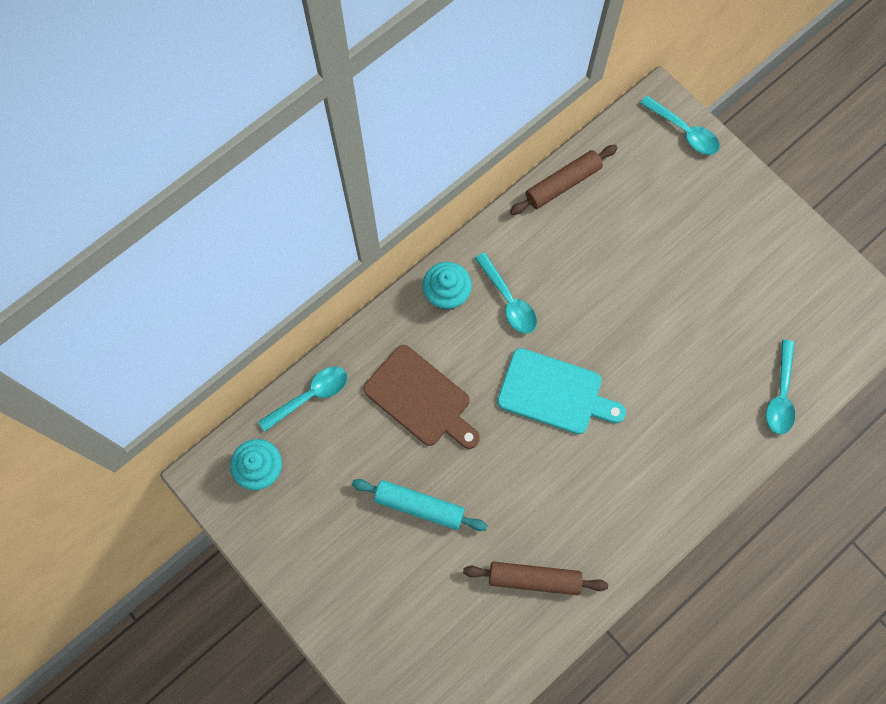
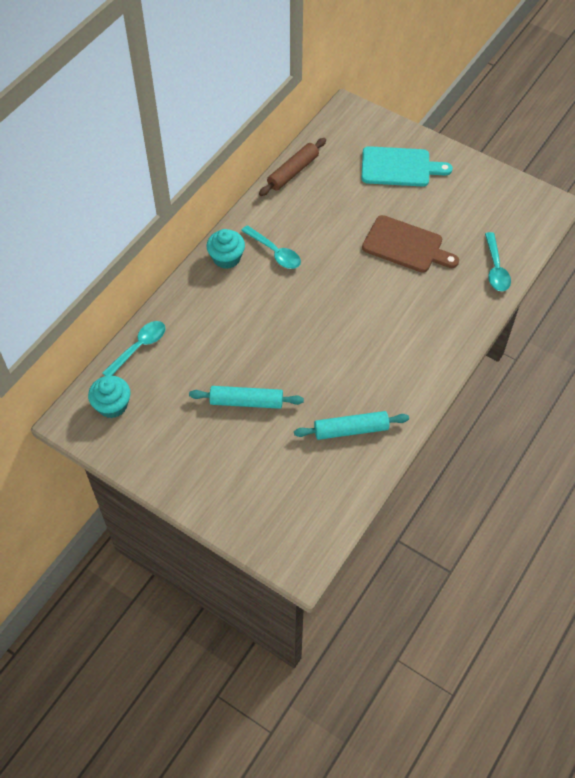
camera: 15 degrees left, 15 degrees down
(421, 398) = (226, 330): brown cutting board -> brown cutting board (406, 245)
(534, 579) = (351, 429): brown rolling pin -> turquoise rolling pin
(554, 393) = (328, 304): turquoise cutting board -> turquoise cutting board (399, 167)
(684, 131) = (371, 123): turquoise spoon -> none

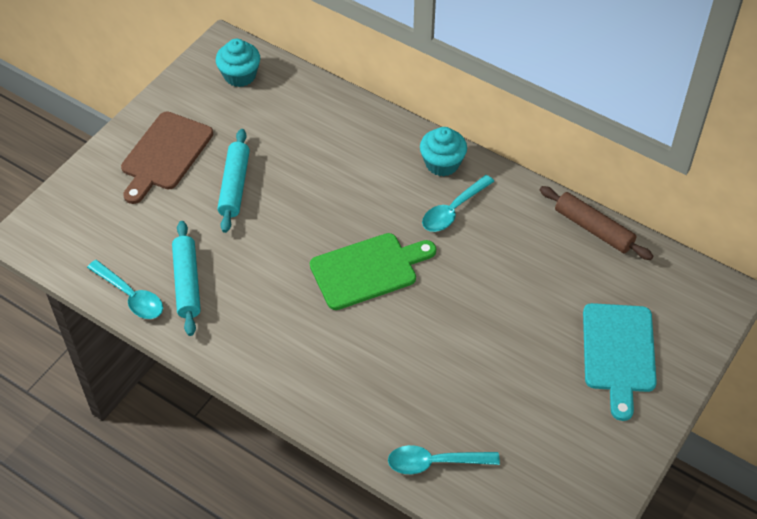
camera: 90 degrees right, 5 degrees down
(139, 347) = (313, 92): turquoise spoon -> turquoise spoon (131, 296)
(334, 306) = (368, 270): none -> green cutting board
(406, 245) = (472, 353): brown cutting board -> brown cutting board (165, 154)

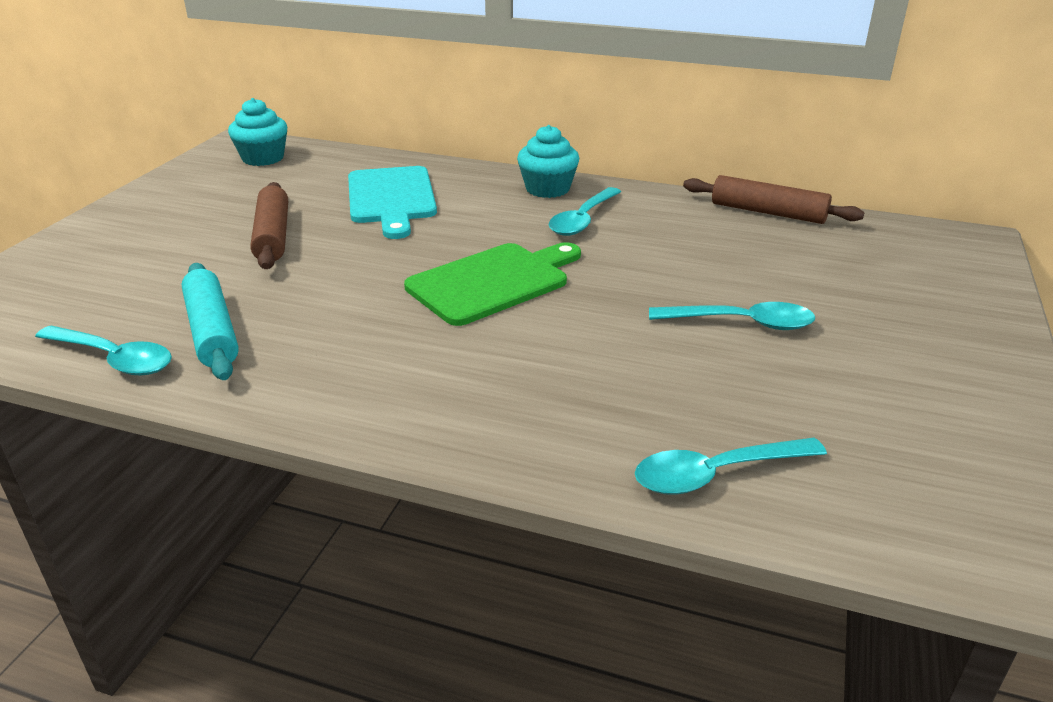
camera: 15 degrees left, 20 degrees down
(165, 154) = (166, 223): brown cutting board -> none
(234, 186) = (272, 236): turquoise rolling pin -> brown rolling pin
(510, 347) = (742, 323): none -> turquoise spoon
(619, 353) = (894, 306): turquoise cutting board -> turquoise cutting board (391, 198)

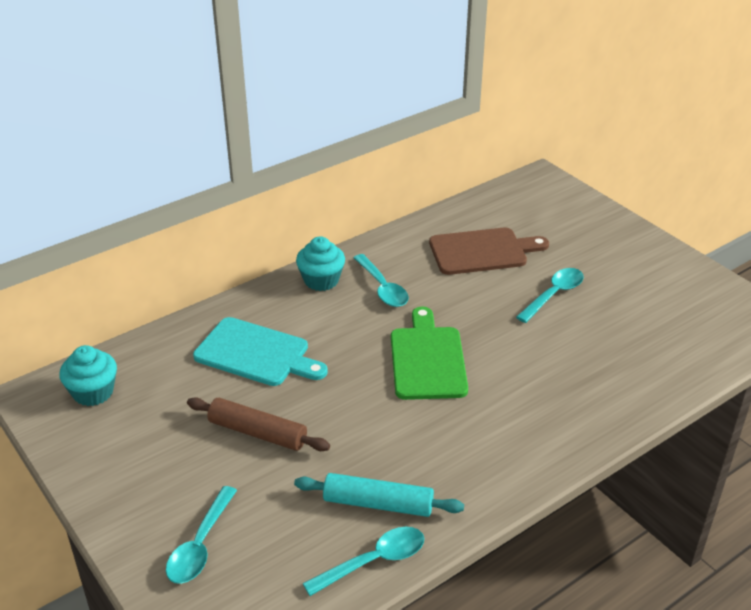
camera: 55 degrees left, 5 degrees up
(716, 474) = (667, 370): turquoise spoon -> turquoise spoon (200, 545)
(746, 251) = (482, 251): none -> brown cutting board
(768, 212) = (446, 218): brown rolling pin -> none

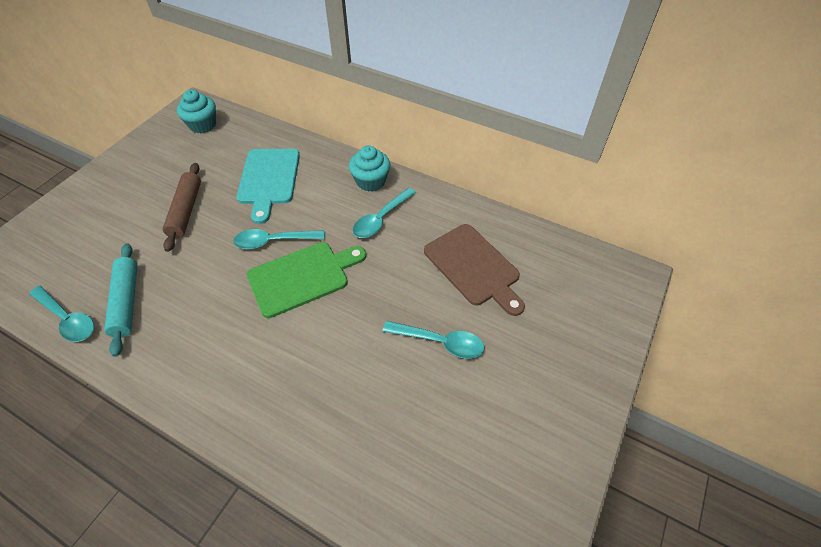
camera: 65 degrees right, 15 degrees up
(200, 545) = (75, 224): turquoise spoon -> turquoise spoon (273, 241)

